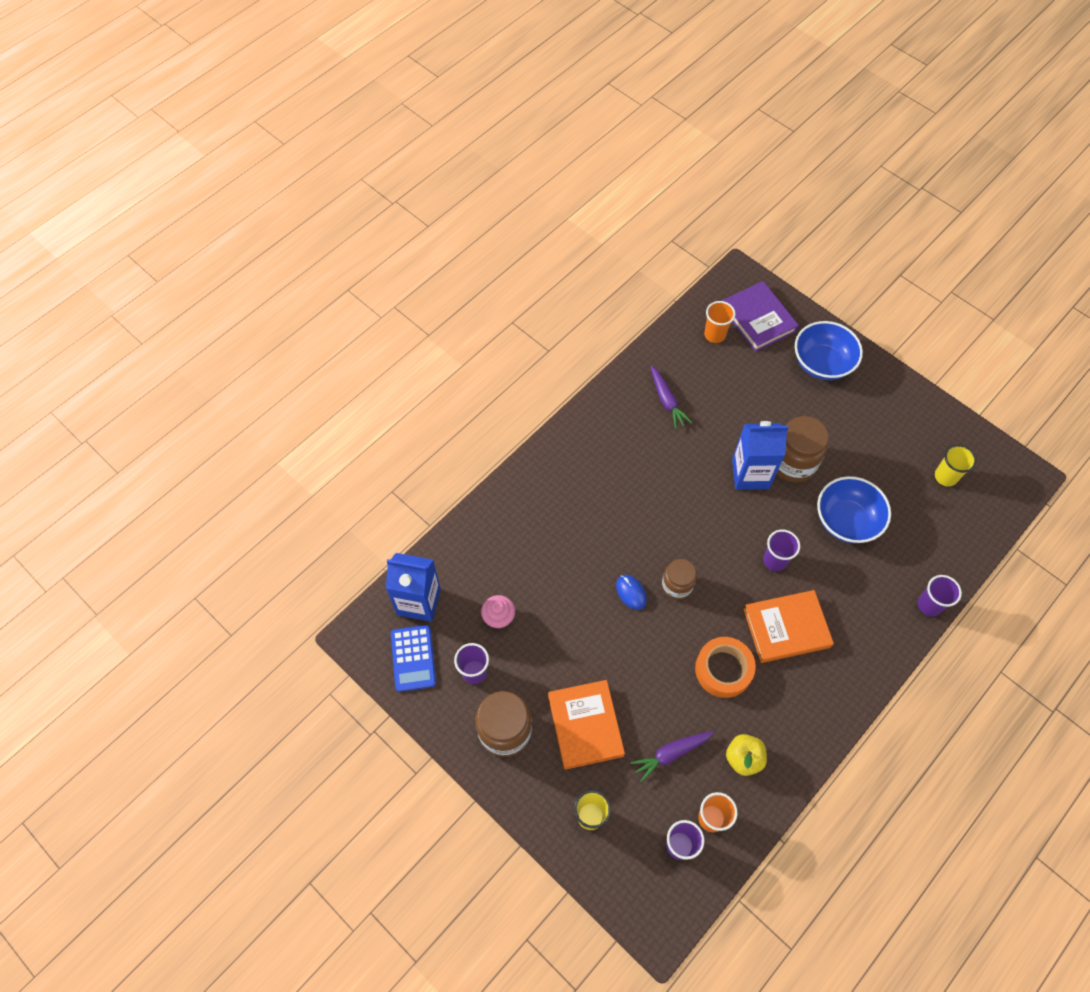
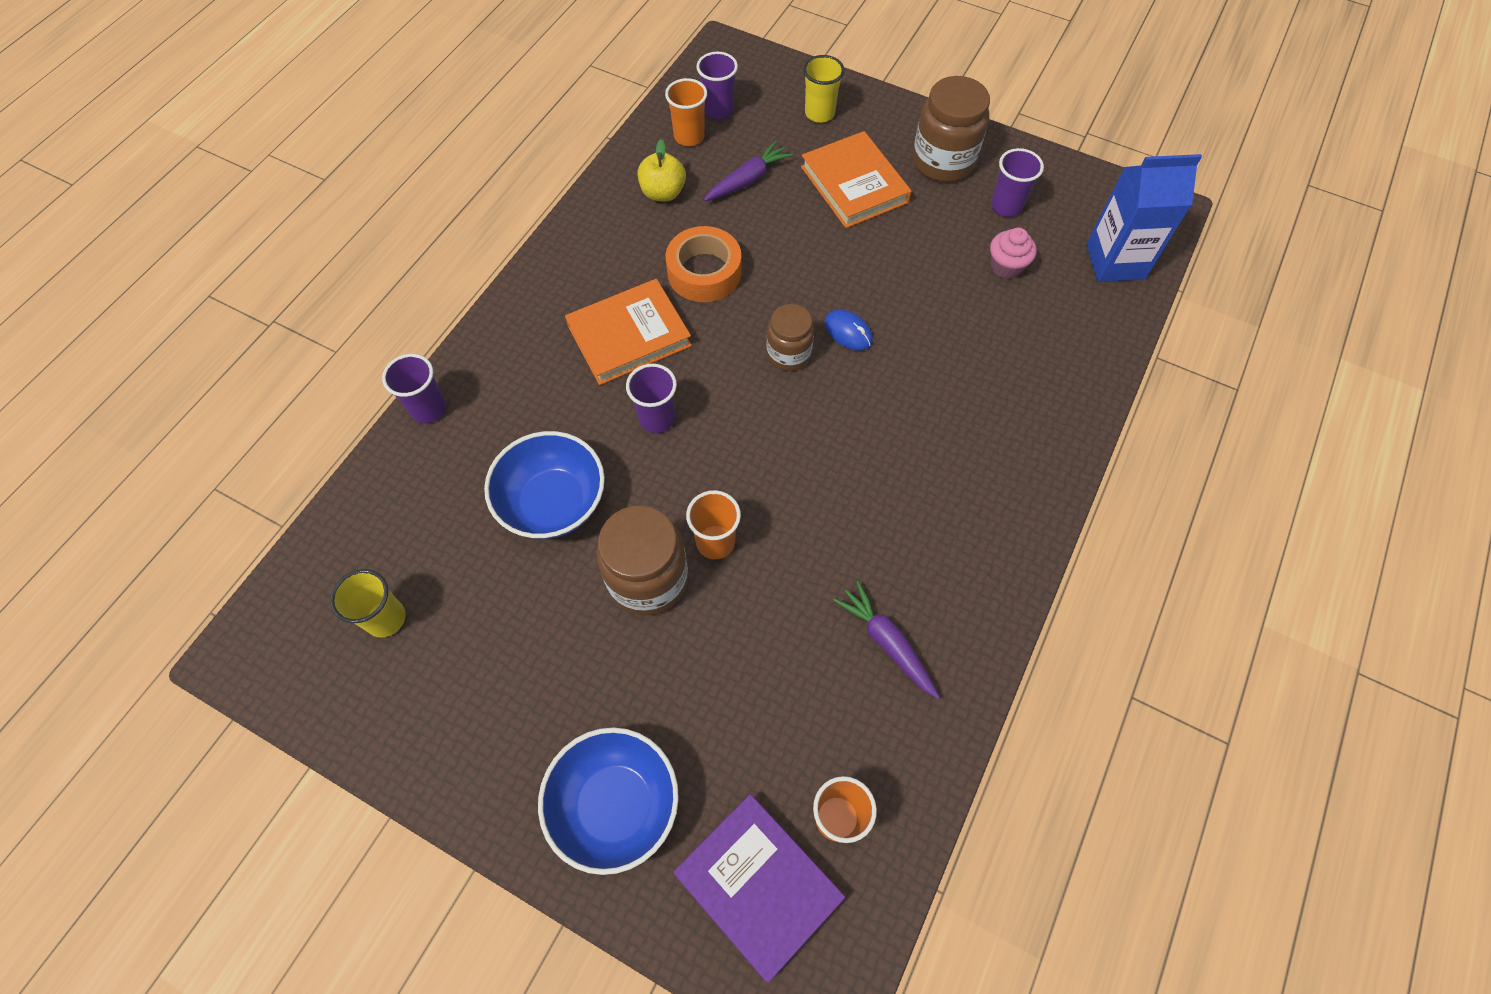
camera: 165 degrees right, 0 degrees up
(413, 658) = (1085, 204): blue calculator -> none
(750, 474) = (715, 542): blue carton -> orange cup

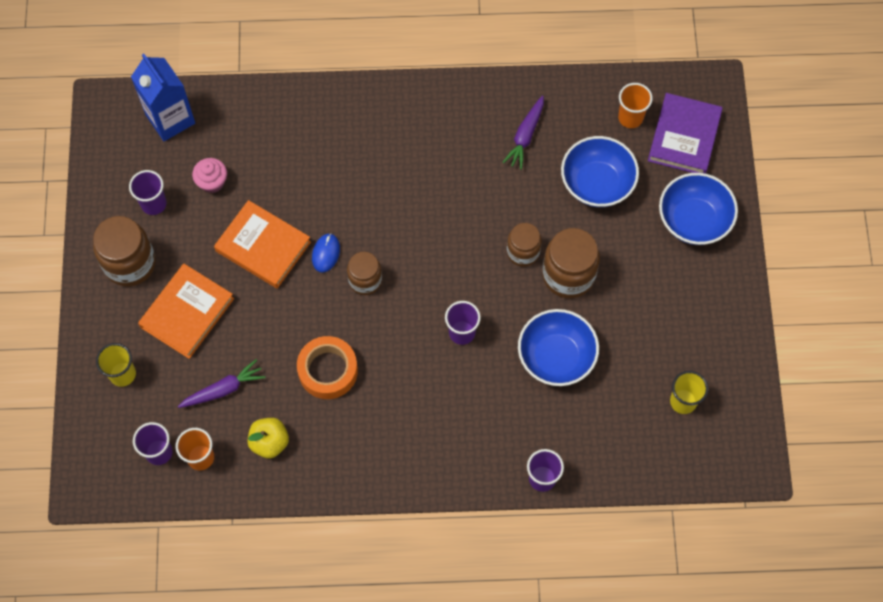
camera: 120 degrees left, 5 degrees up
(629, 336) = (410, 388): orange book -> orange book (263, 246)
(715, 542) = (523, 252): orange cup -> brown jar
(747, 180) = (223, 389): purple carrot -> purple carrot turned 135 degrees clockwise
(757, 698) = (597, 183): none -> blue bowl

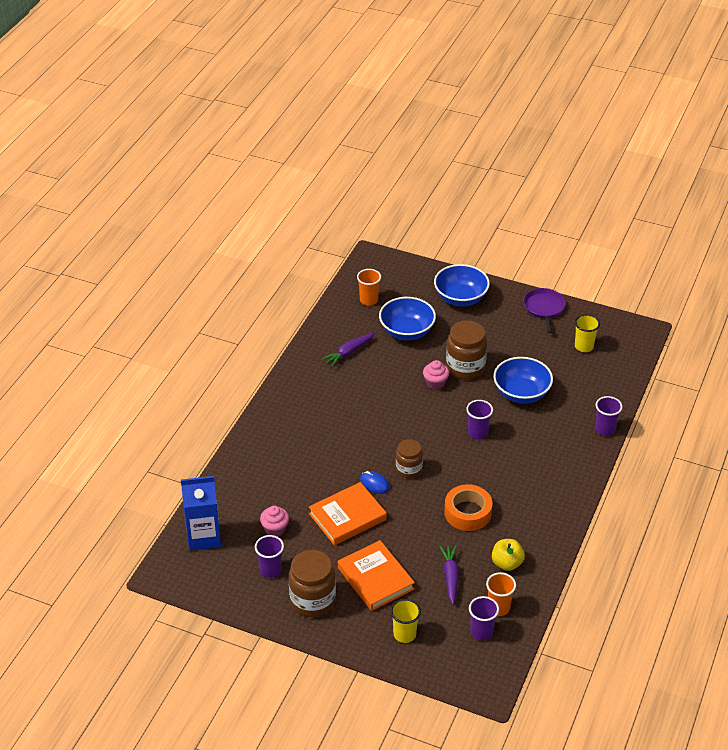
camera: 65 degrees left, 25 degrees down
(523, 252) = (435, 383): brown jar -> pink cupcake
(525, 136) = (349, 352): purple carrot -> purple carrot turned 90 degrees clockwise
(684, 137) = (398, 282): purple book -> none
(731, 327) = (544, 308): none -> purple pan

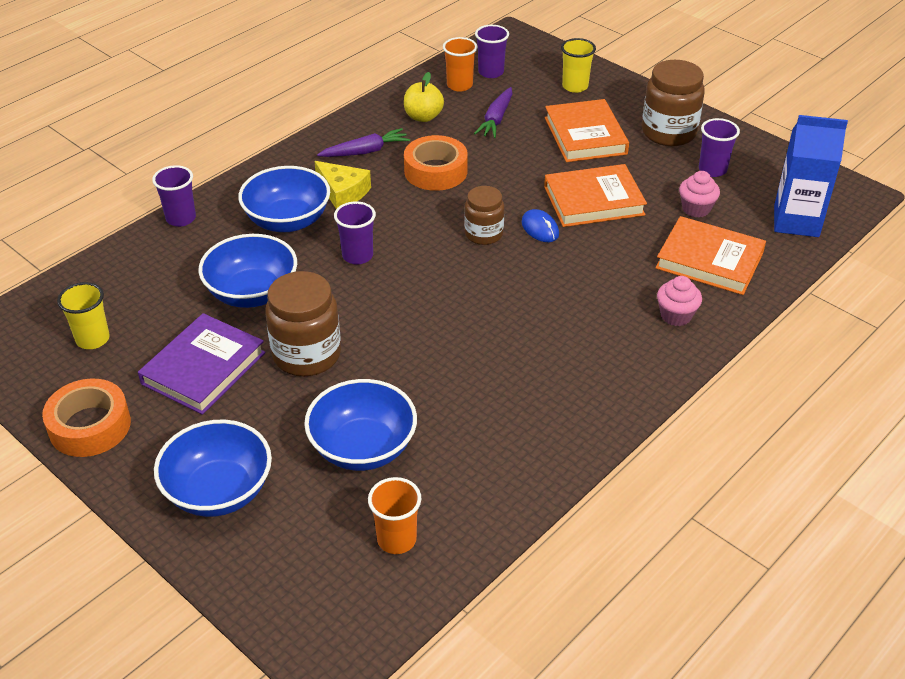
camera: 160 degrees left, 0 degrees up
(257, 488) = (709, 260): none -> orange book
(349, 352) = (488, 434): purple carrot -> purple carrot (365, 151)
(435, 383) = (371, 342): pink cupcake -> pink cupcake (676, 315)
(513, 347) = (203, 368): none -> purple book
(519, 477) = (342, 192): none -> yellow cheese
(538, 446) = (287, 221): none -> blue bowl
(544, 308) = (90, 426): purple pan -> orange tape

